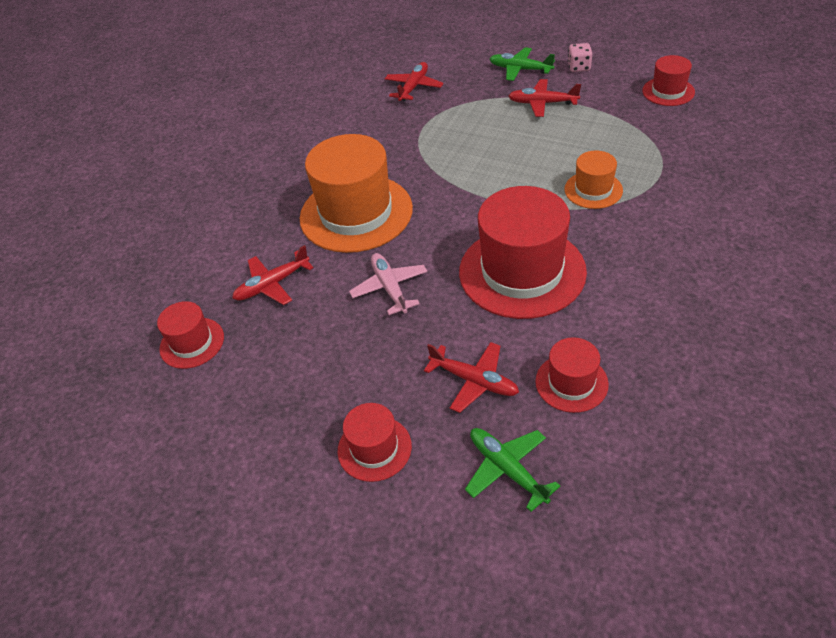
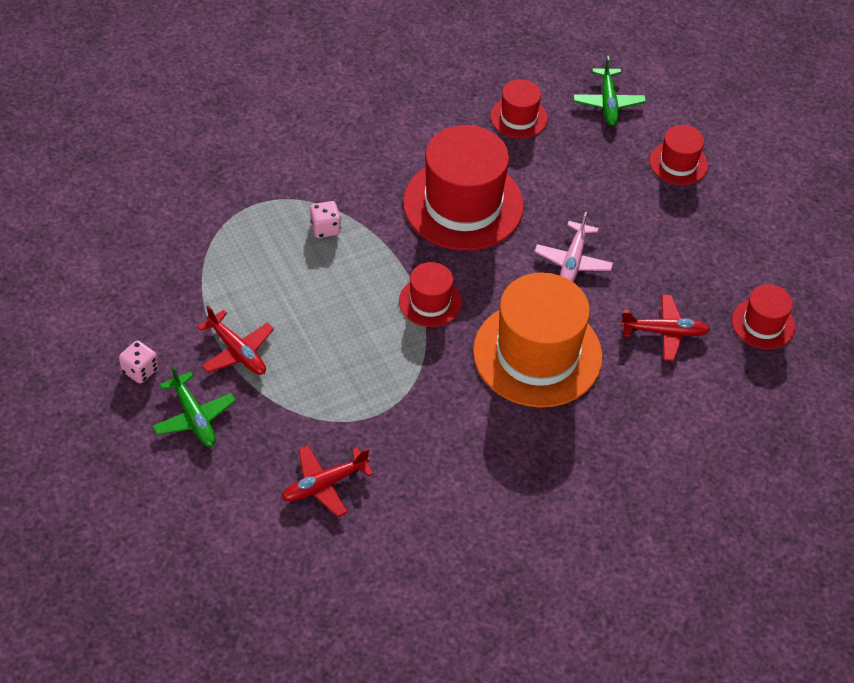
camera: 150 degrees left, 5 degrees up
(474, 381) = (578, 158): red plane -> none
(593, 190) = (325, 228): orange hat -> pink dice
(668, 91) = (119, 273): red hat -> red hat (430, 302)

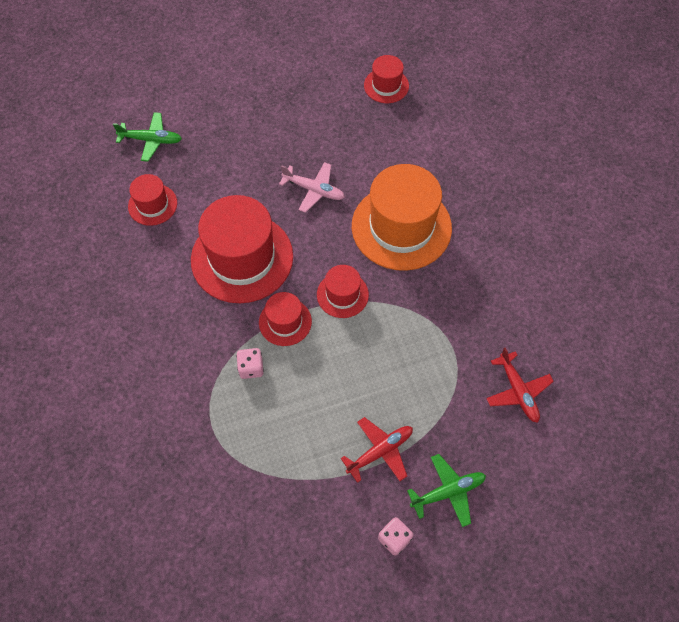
camera: 80 degrees left, 10 degrees up
(664, 332) = (388, 144): red plane -> none
(678, 163) = (226, 106): red hat -> red hat (285, 322)

